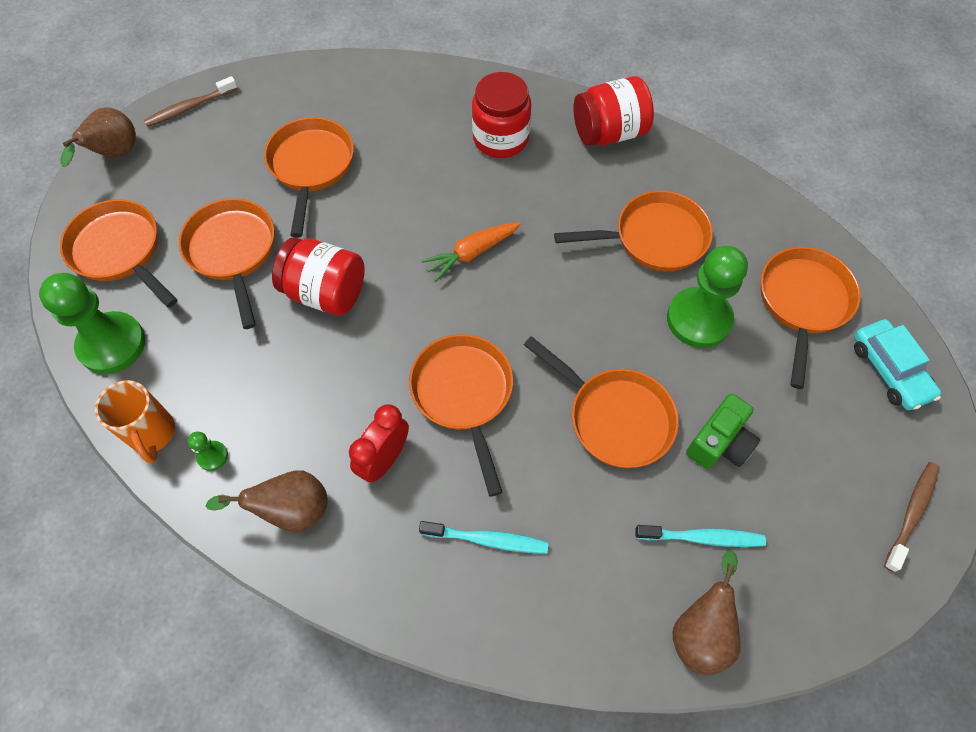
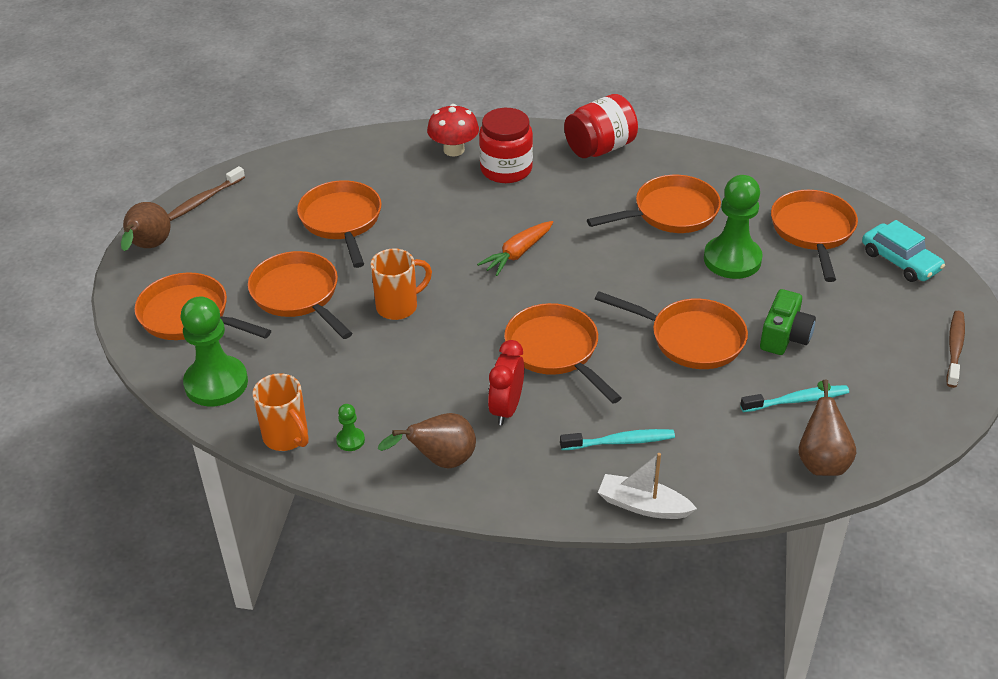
camera: 15 degrees left, 20 degrees down
(325, 292) = (398, 306): red jar -> orange mug
(456, 101) = (454, 150): none -> red mushroom
(479, 637) = (643, 505): none -> white boat

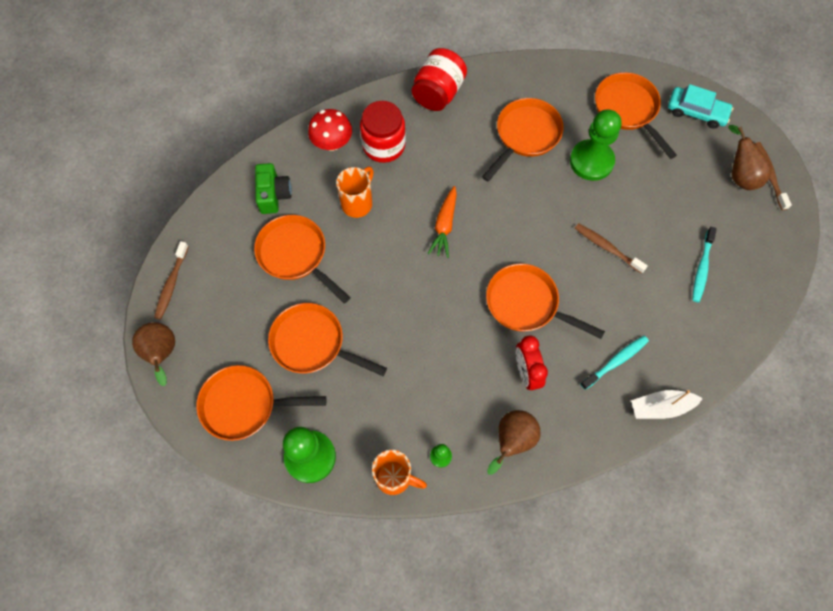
camera: 30 degrees left, 25 degrees up
(398, 306) = (393, 317): orange mug -> orange mug (357, 203)
(691, 339) = (607, 247): orange pan -> brown toothbrush
(784, 337) = (663, 216): green camera -> green camera (274, 195)
(797, 400) = (702, 268): turquoise toothbrush -> turquoise toothbrush turned 150 degrees clockwise
(821, 459) = (743, 311): brown pear -> brown pear (740, 175)

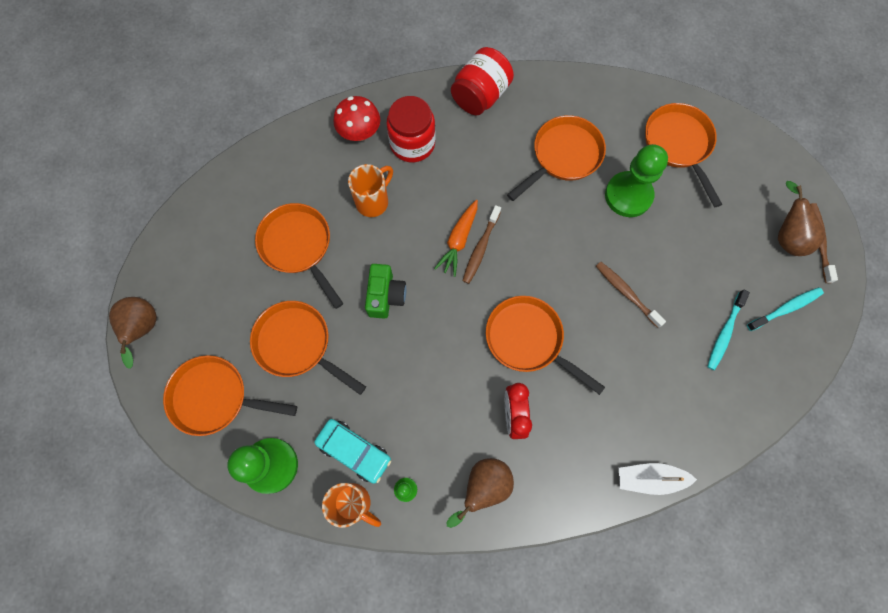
camera: 10 degrees right, 5 degrees up
(171, 284) = (167, 256): brown toothbrush -> brown toothbrush (480, 248)
(274, 195) = (289, 179): green camera -> green camera (385, 296)
(616, 361) = (611, 420): turquoise toothbrush -> turquoise toothbrush (785, 308)
(696, 112) = (753, 159): turquoise car -> turquoise car (354, 451)

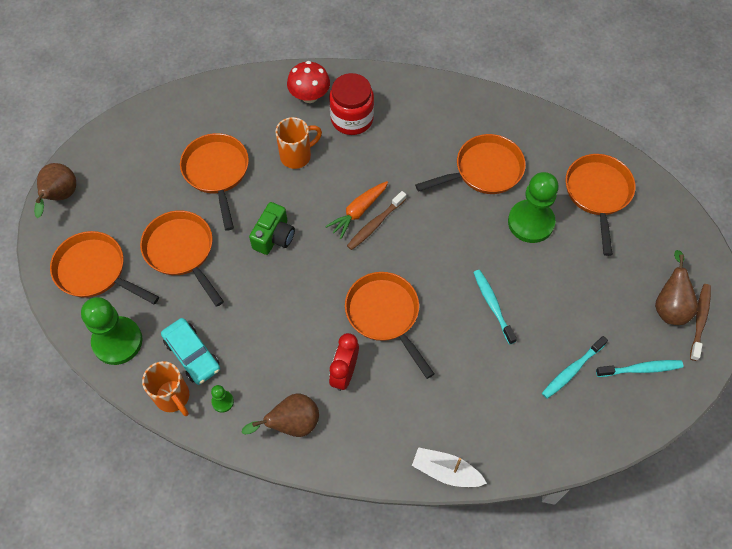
camera: 20 degrees right, 10 degrees down
(480, 95) = (430, 97): red jar -> none
(626, 293) = (492, 305): brown toothbrush -> turquoise toothbrush

